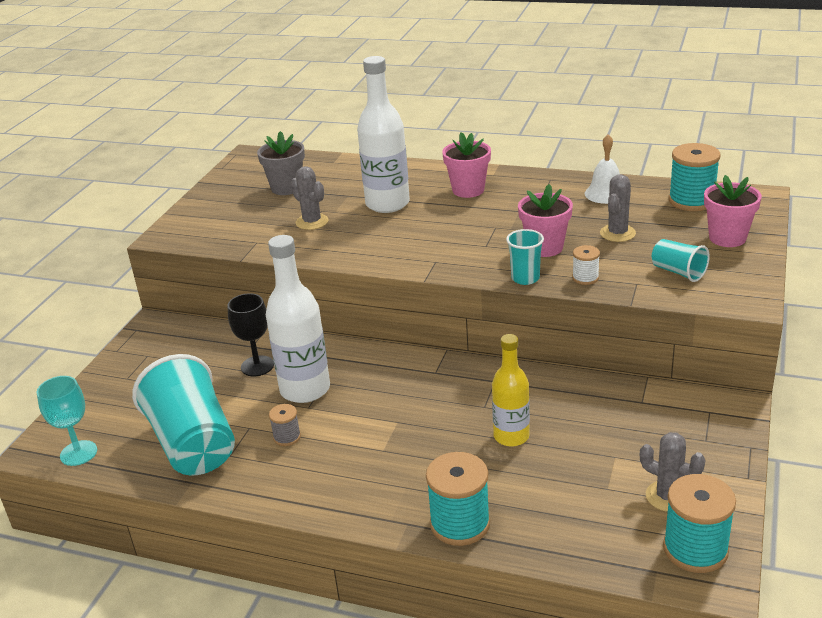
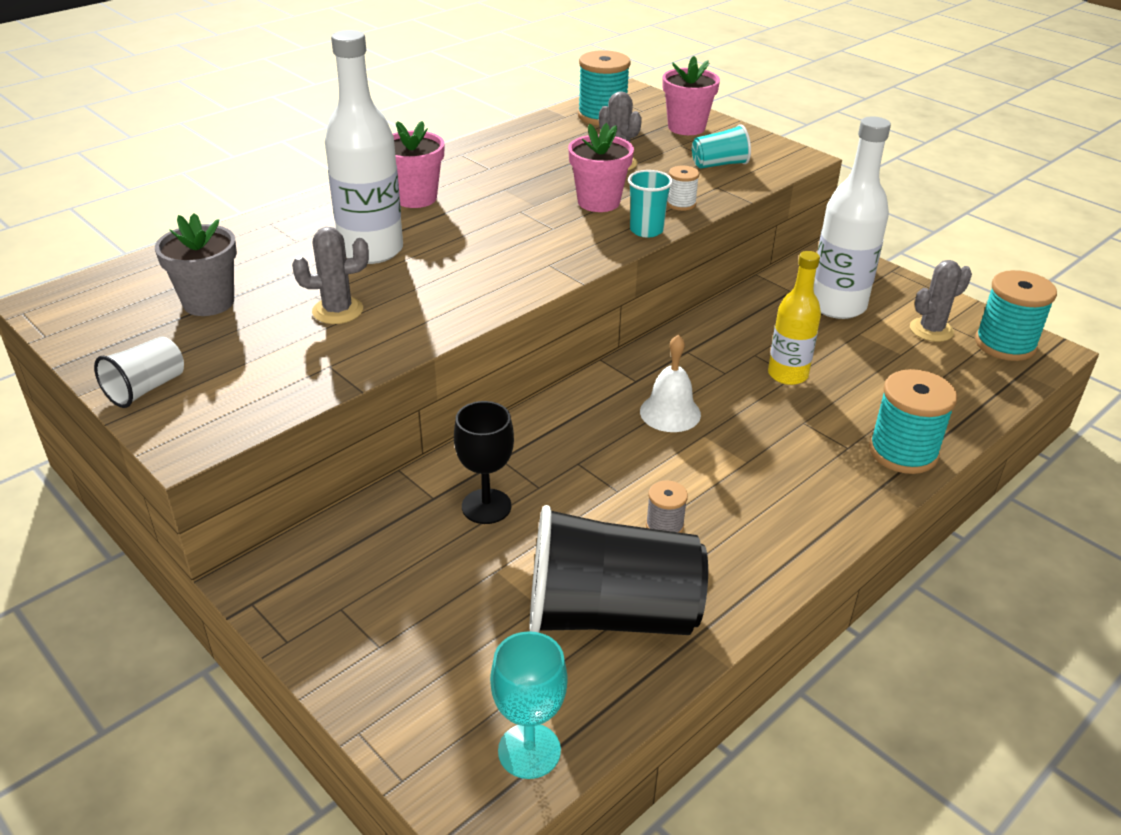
camera: 65 degrees left, 5 degrees up
(193, 444) = (610, 614): turquoise cup -> black cup
(198, 208) = (146, 389): none -> white cup
(305, 389) = (578, 482): white bottle -> white bottle (837, 306)
(605, 193) = (532, 142): white bell -> white bell (670, 412)

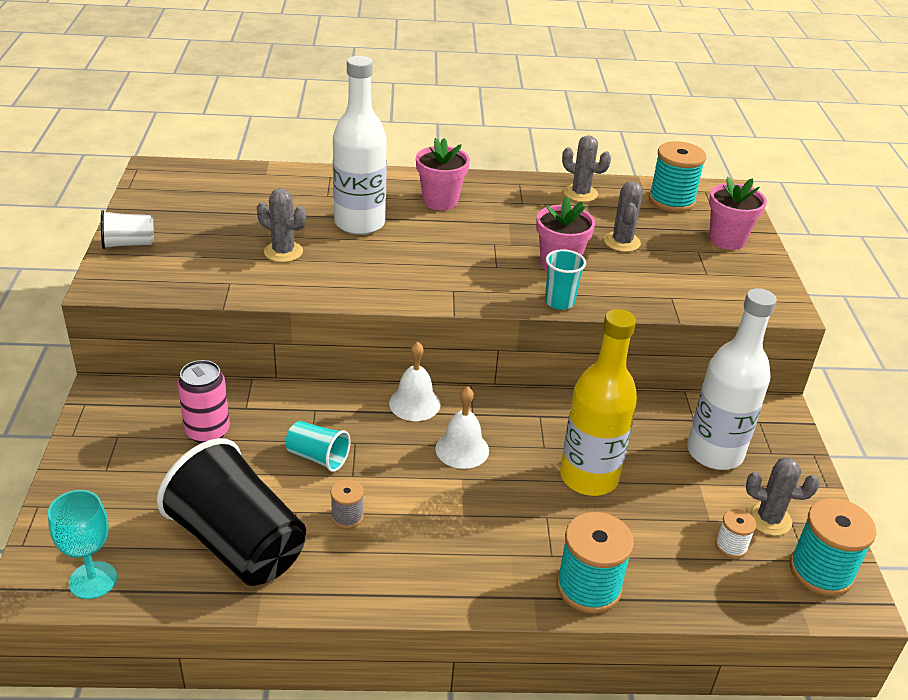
camera: 40 degrees right, 0 degrees up
(208, 302) = (227, 210): grey flower pot -> none
(429, 542) = (207, 431): none -> pink can
(486, 506) = (265, 432): black goblet -> none
(525, 140) = (580, 193): none -> grey cactus
(578, 400) = (414, 403): none -> white bell
(681, 204) = (619, 296): white spool -> white spool (731, 546)
(719, 164) = (703, 281): turquoise cup -> turquoise cup (318, 457)
(787, 375) = (589, 477): yellow bottle -> yellow bottle, size x1.55

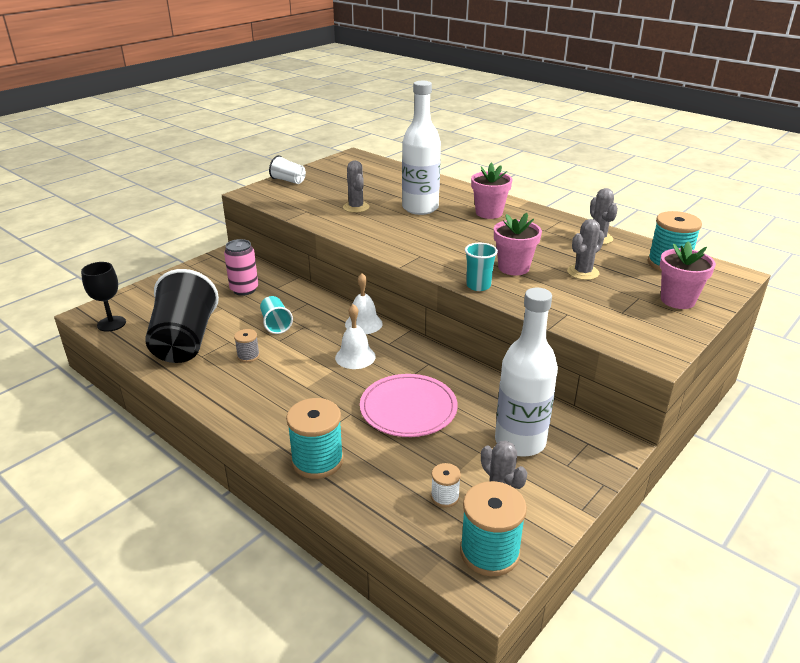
camera: 45 degrees right, 5 degrees down
(93, 580) = (111, 324): turquoise goblet -> black goblet
(589, 477) = (408, 408): yellow bottle -> pink plate

